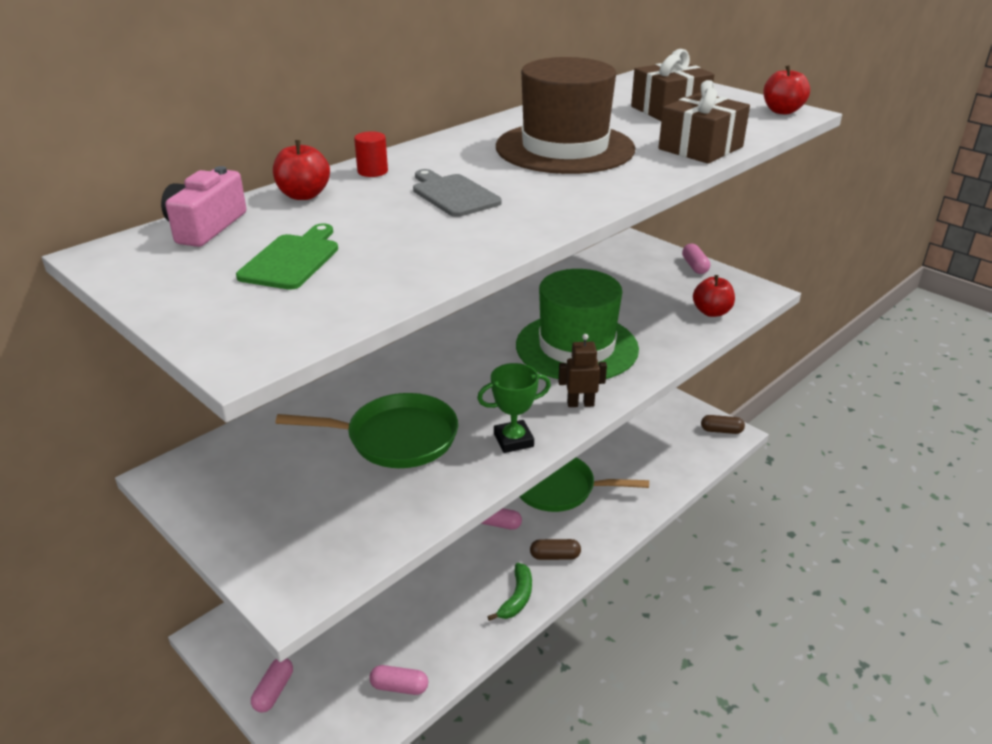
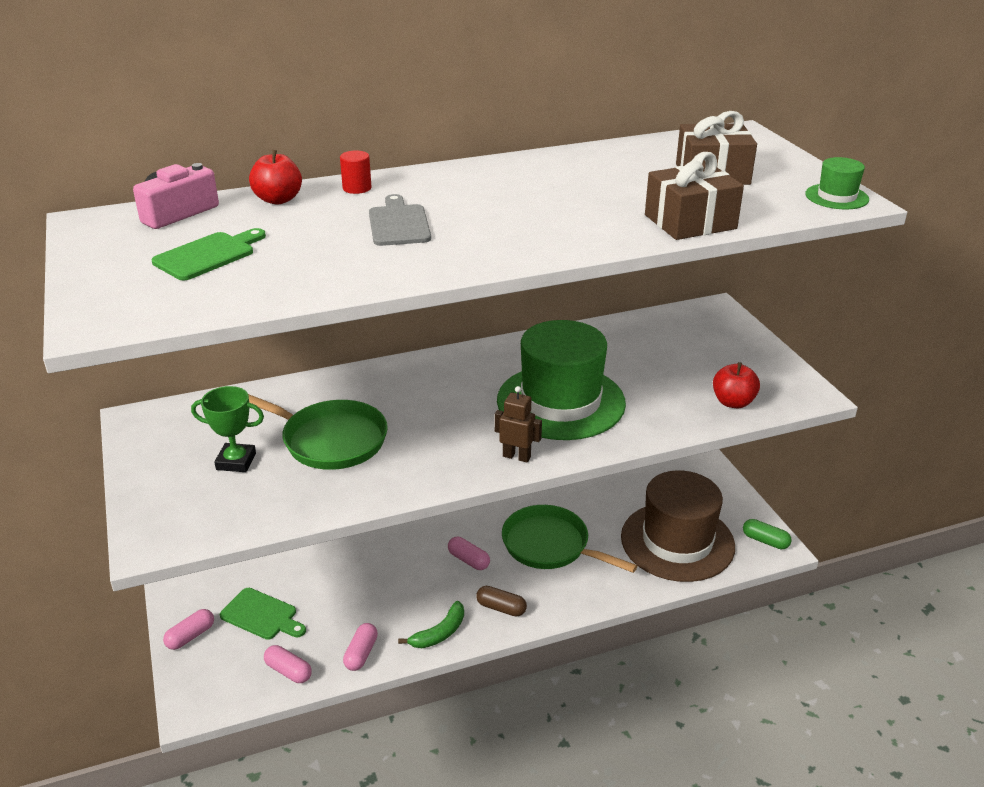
camera: 25 degrees right, 0 degrees up
(335, 643) = (261, 615): none -> green cutting board
(513, 440) = (427, 472): green trophy -> green trophy (236, 461)
(565, 148) = (554, 197): brown hat -> brown hat (677, 541)
(694, 266) = (759, 350): pink capsule -> pink capsule (361, 653)
(721, 430) = (765, 541): brown capsule -> green capsule
(782, 111) = (836, 197): red apple -> green hat

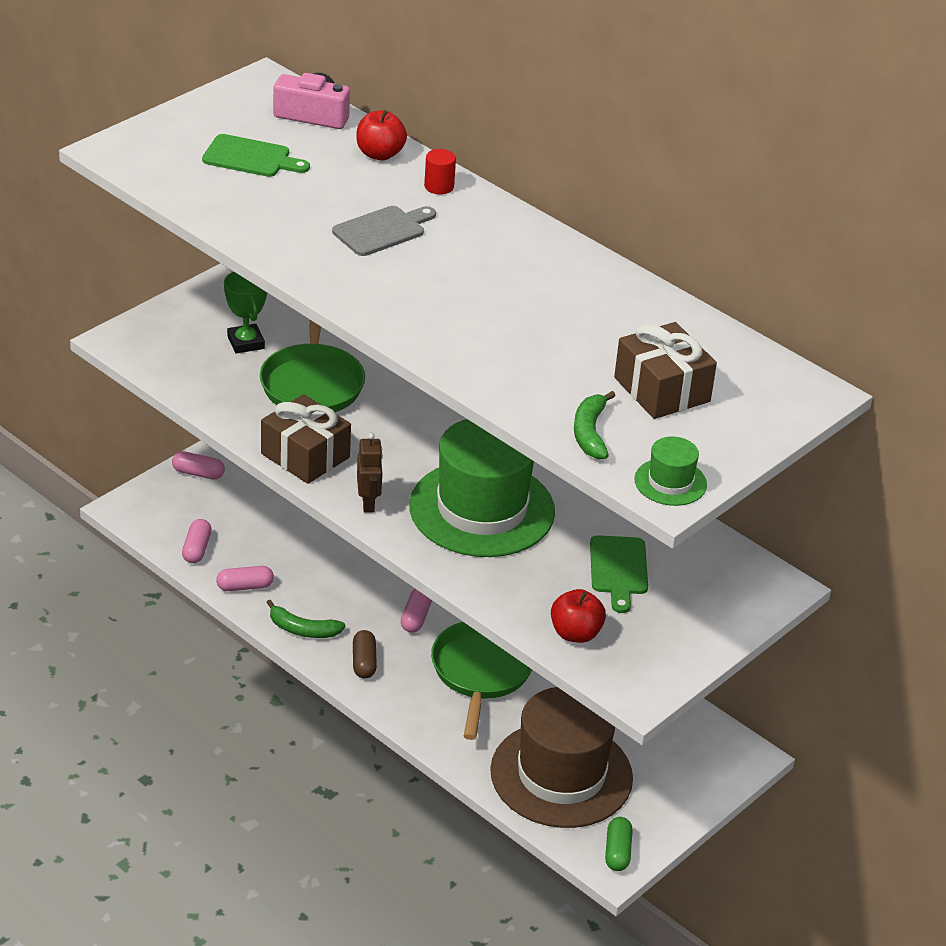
camera: 60 degrees right, 5 degrees up
(261, 615) = (249, 506): green cutting board -> green cutting board (618, 569)
(690, 222) = (522, 393): brown gift -> brown gift (305, 455)
(759, 209) = (590, 433): none -> green banana

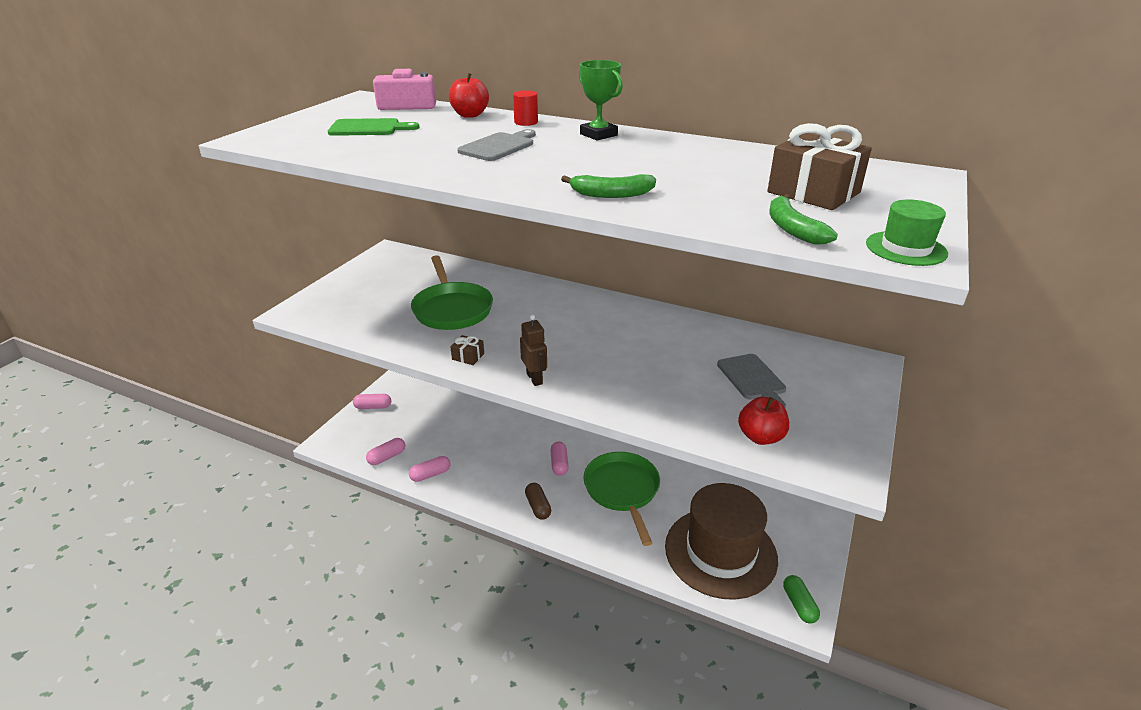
camera: 15 degrees left, 5 degrees down
(197, 549) = (387, 457): pink capsule -> pink capsule turned 60 degrees clockwise
(245, 342) = (392, 295): green trophy -> green trophy (598, 135)
(303, 629) = (484, 494): green banana -> green banana (611, 194)
(305, 455) = (468, 356): brown gift -> brown gift, size x0.45
(482, 509) = (623, 362): green hat -> none
(618, 569) = (752, 379): green cutting board -> grey cutting board

